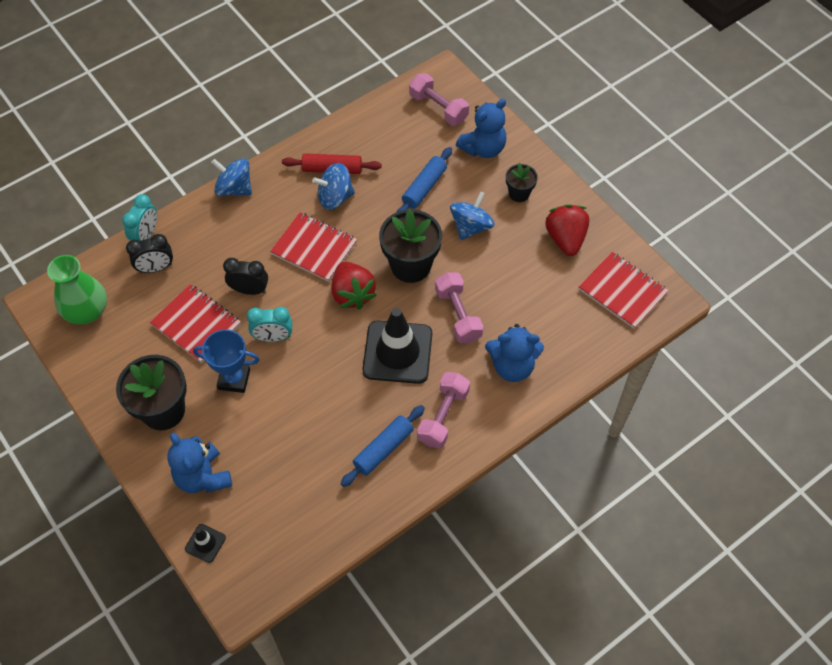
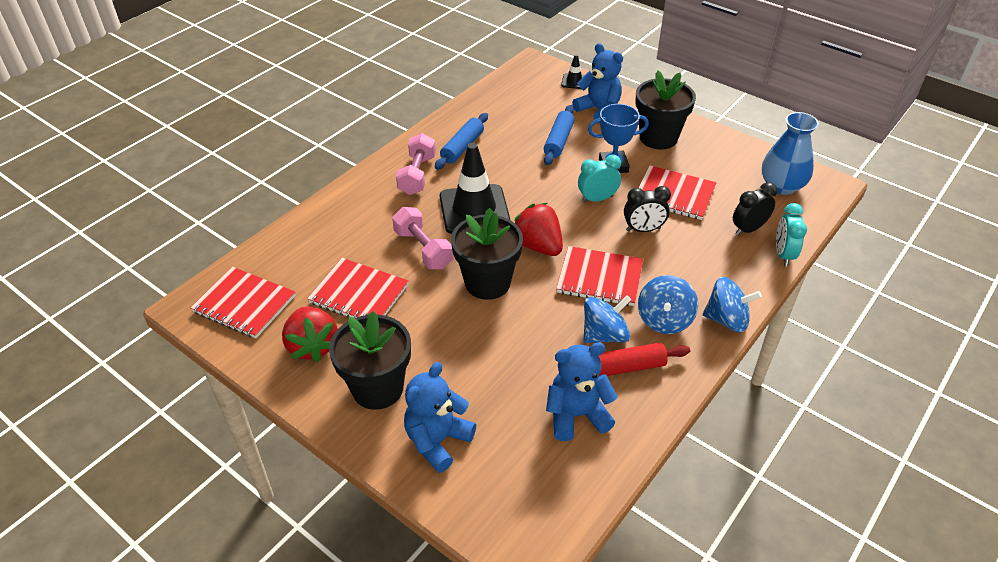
camera: 165 degrees right, 15 degrees down
(87, 311) = (781, 186): green vase -> blue vase
(424, 187) = (501, 370): blue rolling pin -> blue rolling pin (558, 141)
(438, 108) = (519, 490): pink dumbbell -> none
(471, 227) = (430, 336): blue spinning top -> blue spinning top (664, 320)
(512, 366) = (360, 219): blue teddy bear -> blue teddy bear (576, 415)
(519, 193) = (377, 388): black flower pot -> black flower pot, size x1.86
(523, 279) = (359, 294): none -> red notebook

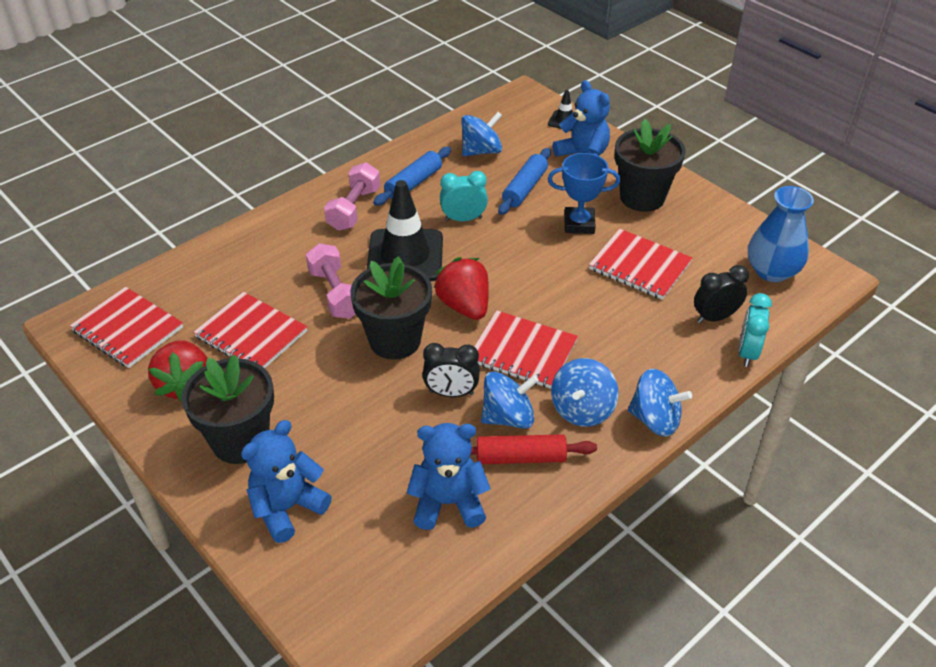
camera: 10 degrees right, 0 degrees up
(512, 114) = (481, 151): none -> blue spinning top
(597, 199) = (548, 260): turquoise clock -> turquoise clock (463, 219)
(643, 229) = (590, 302): black clock -> black clock (451, 393)

